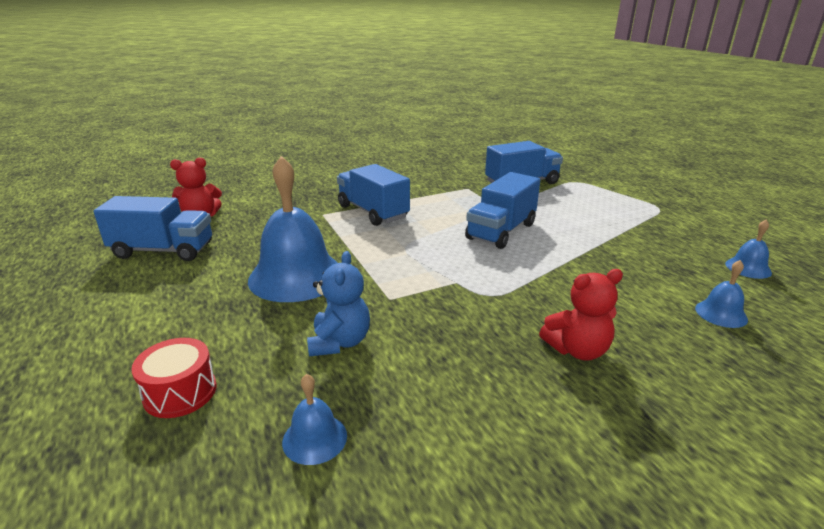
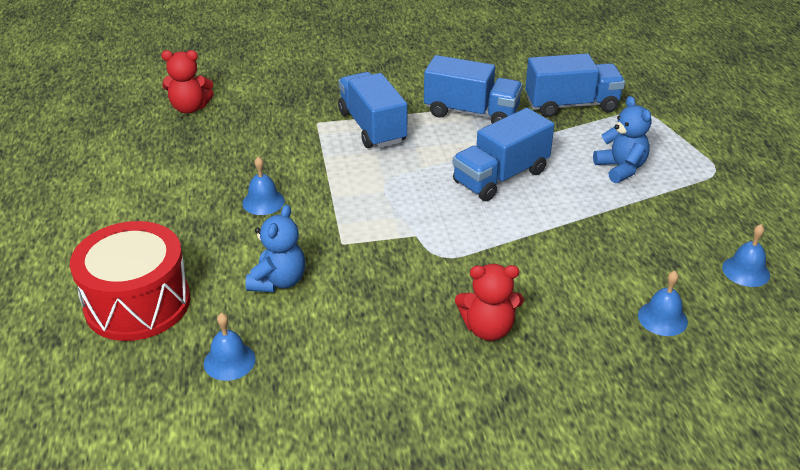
camera: 15 degrees right, 10 degrees up
(163, 250) = (146, 149): blue truck -> blue truck (471, 113)
(180, 392) = (137, 303): red drum -> red drum, size x1.82
(296, 276) = (263, 202): blue bell -> blue bell, size x0.44
(590, 215) = (621, 168): none -> blue teddy bear

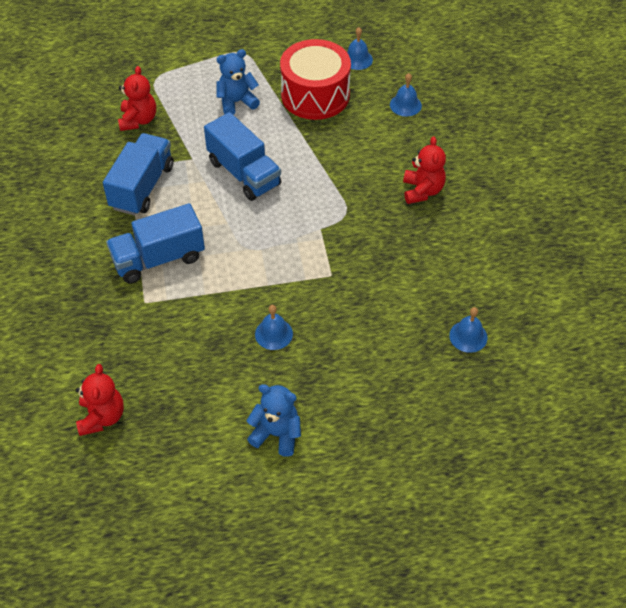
camera: 90 degrees left, 15 degrees up
(137, 303) = (411, 407): red drum -> red drum (315, 95)
(278, 281) = (379, 314): blue teddy bear -> blue teddy bear (277, 434)
(571, 105) = (138, 120): blue truck -> red teddy bear

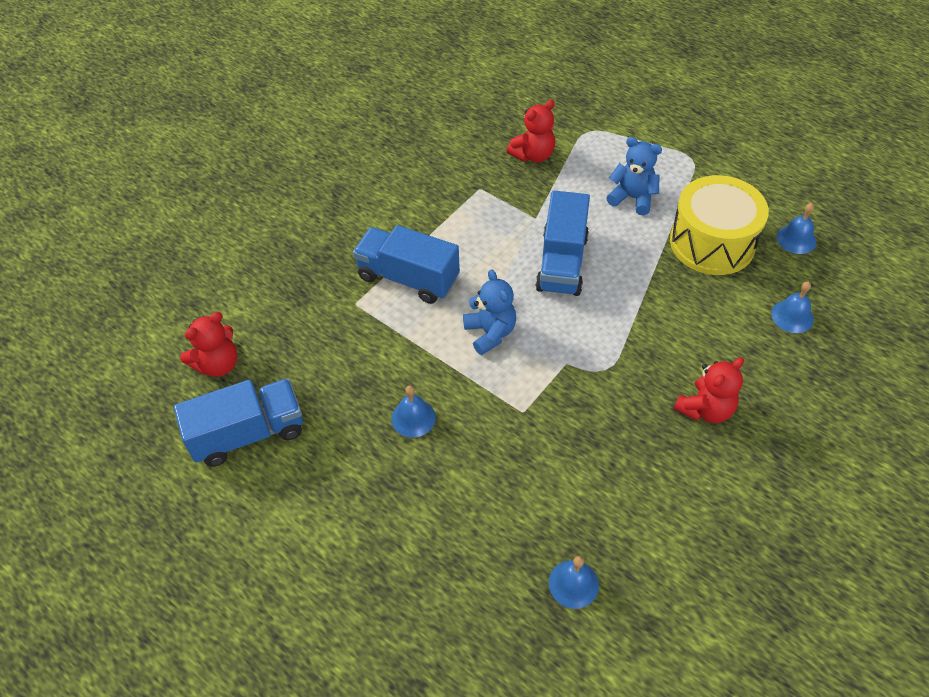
camera: 50 degrees right, 0 degrees up
(142, 187) = (468, 211): blue truck -> blue truck (248, 434)
(277, 434) = (309, 502): blue teddy bear -> blue teddy bear (490, 333)
(315, 95) = (712, 243): red drum -> yellow drum

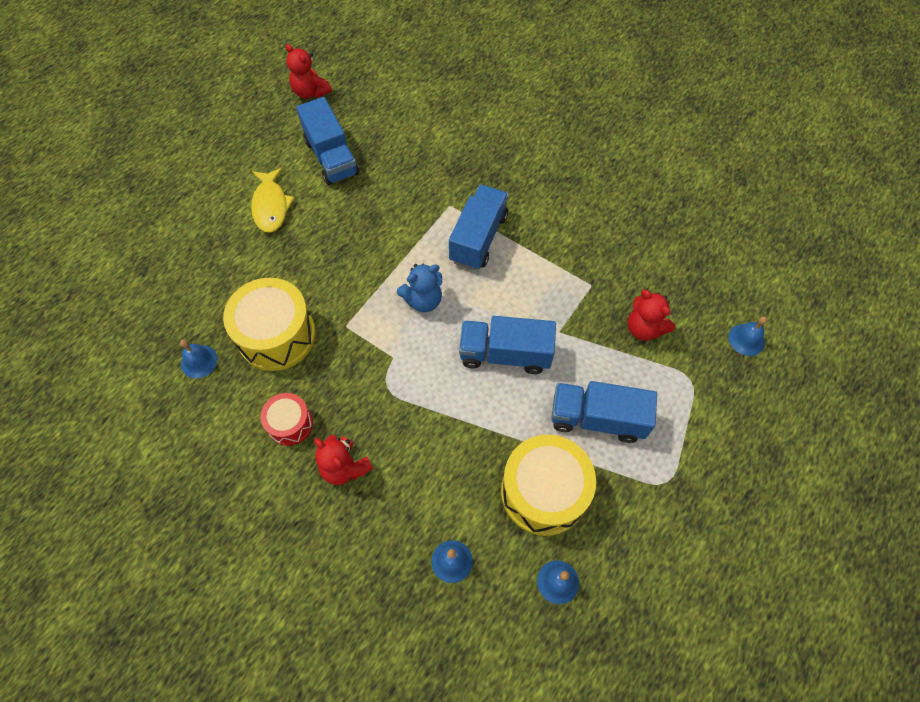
camera: 85 degrees right, 10 degrees up
(218, 364) = (390, 131): red teddy bear -> red teddy bear (310, 92)
(321, 508) = (271, 206): none -> yellow fish
(413, 418) = (342, 253): blue bell -> blue bell (746, 339)
(535, 489) = (277, 335): none -> yellow drum
(632, 198) = (597, 418): blue teddy bear -> blue truck
(657, 467) = (290, 424): none -> red drum

